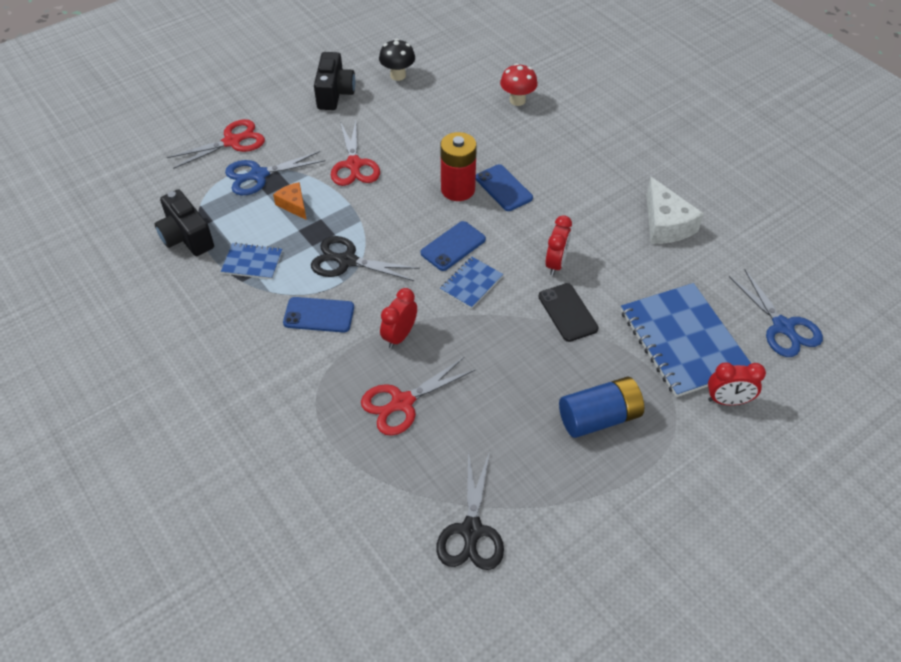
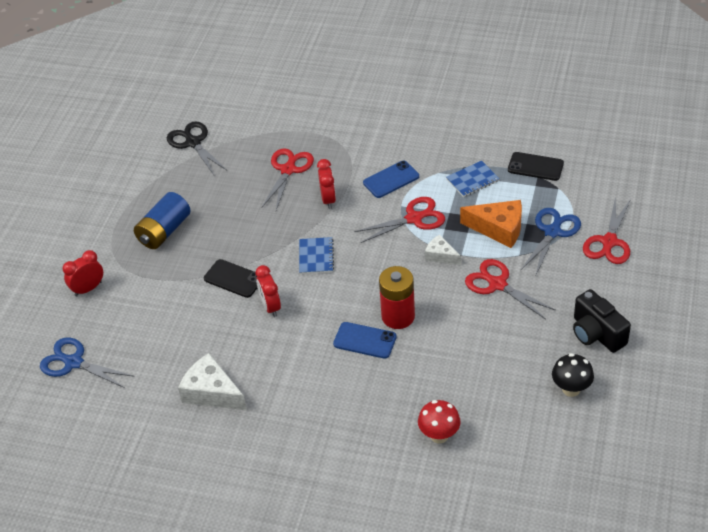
camera: 145 degrees right, 5 degrees down
(186, 237) = (535, 167): black camera -> black phone
(293, 205) = (498, 229): orange cheese -> orange cheese, size x1.70
(347, 261) = (414, 218): black scissors -> red scissors
(367, 214) = (440, 255): none -> white cheese
(453, 246) = (355, 273): blue phone -> none
(683, 341) = (140, 309): blue notebook -> none

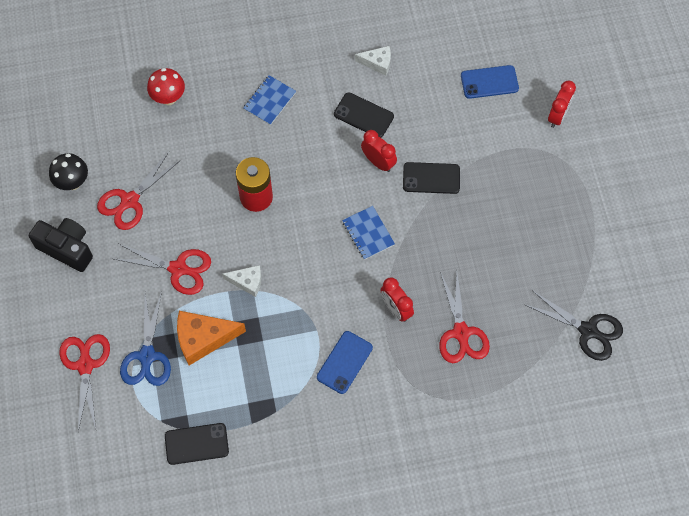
camera: 150 degrees right, 20 degrees up
(74, 362) = (513, 44): blue scissors -> none
(164, 231) = (534, 205): blue battery -> none
(212, 392) = (377, 63): white cheese -> white cheese, size x0.59
(257, 350) = (363, 115): none -> black phone
(365, 340) = (274, 161): blue phone -> blue phone (489, 82)
(414, 218) = (295, 318): red scissors -> red scissors (130, 201)
(472, 180) = (257, 396): blue notebook -> blue notebook (269, 101)

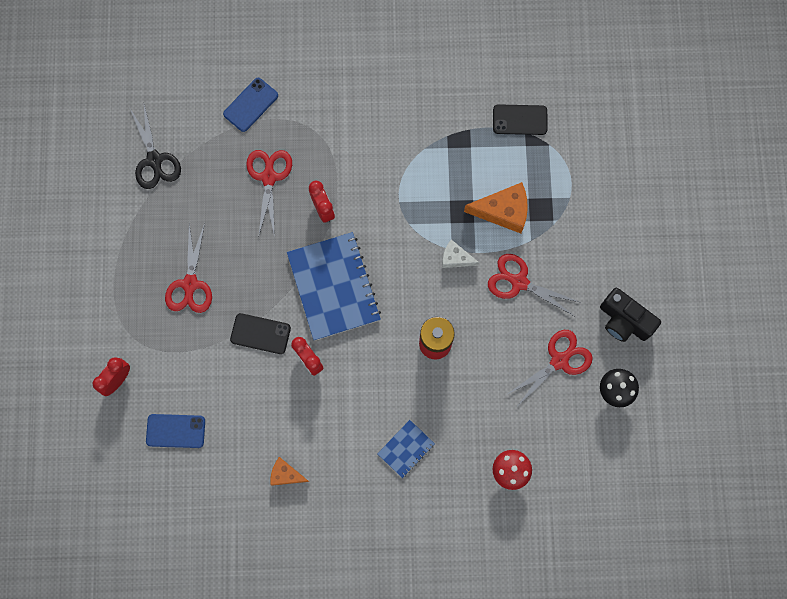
camera: 170 degrees left, 10 degrees up
(85, 365) = (612, 205): red scissors -> red scissors (190, 284)
(147, 356) = (556, 204): blue scissors -> none
(344, 362) = (379, 168): blue phone -> blue phone (250, 105)
(363, 115) = (313, 415): black phone -> none
(368, 233) = (333, 287): blue notebook -> blue notebook, size x2.06
(377, 63) = (286, 474): white cheese -> orange cheese
(588, 330) = (154, 160): black scissors -> black scissors turned 150 degrees counterclockwise

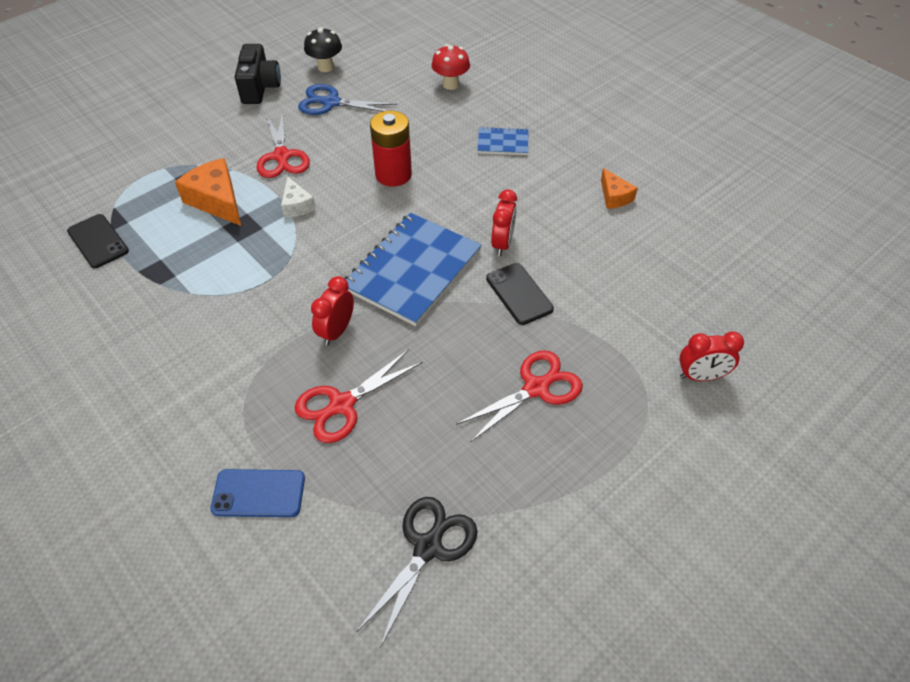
camera: 130 degrees left, 25 degrees down
(175, 431) = (681, 293): blue phone -> none
(559, 361) = (331, 103): red scissors -> blue scissors

